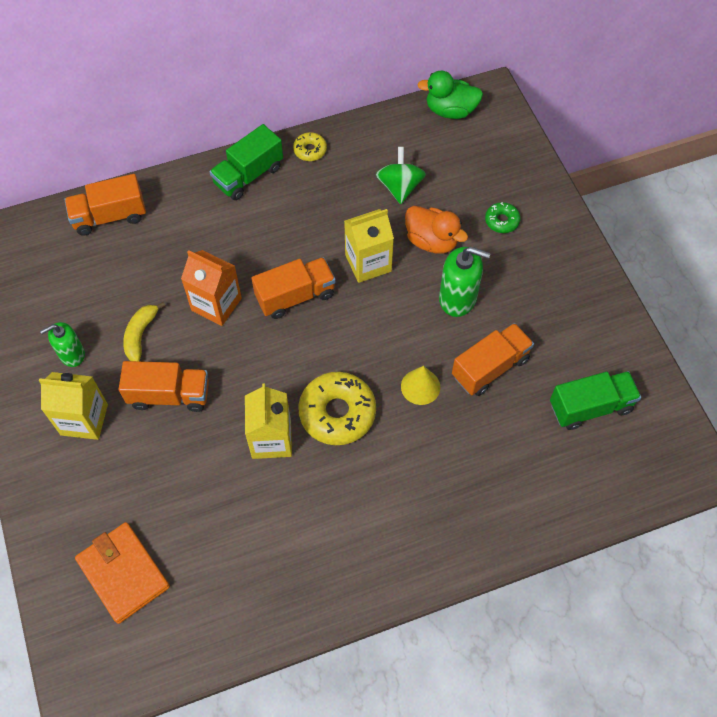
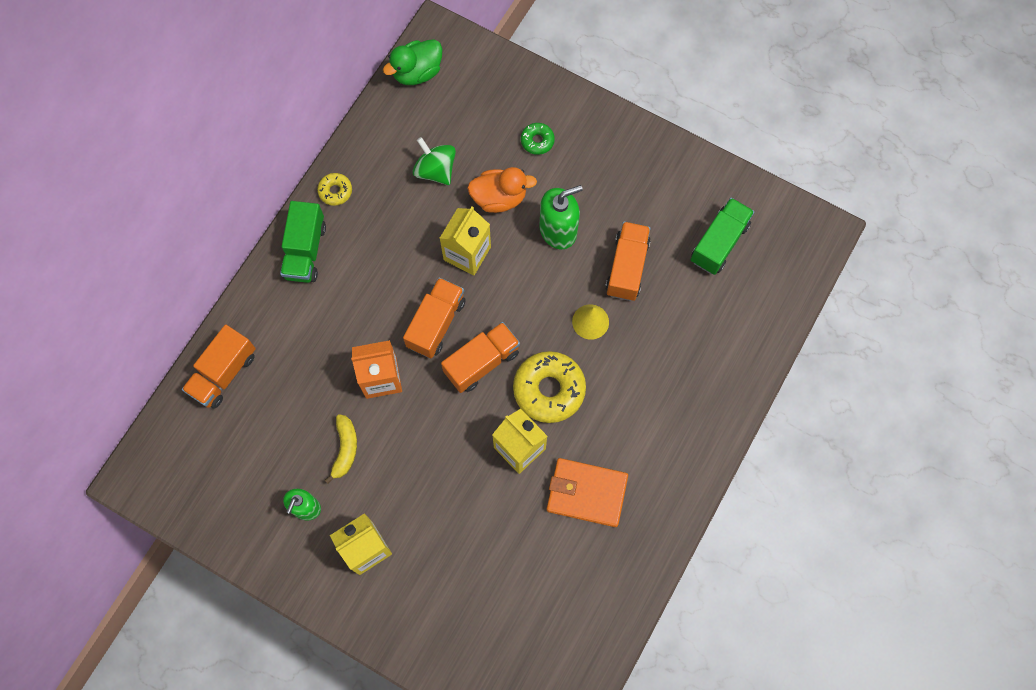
camera: 40 degrees left, 10 degrees up
(123, 573) = (504, 631): orange wallet -> orange wallet (586, 493)
(140, 335) = (345, 449): yellow banana -> yellow banana turned 150 degrees counterclockwise
(169, 395) = (413, 477): orange truck -> orange truck (482, 362)

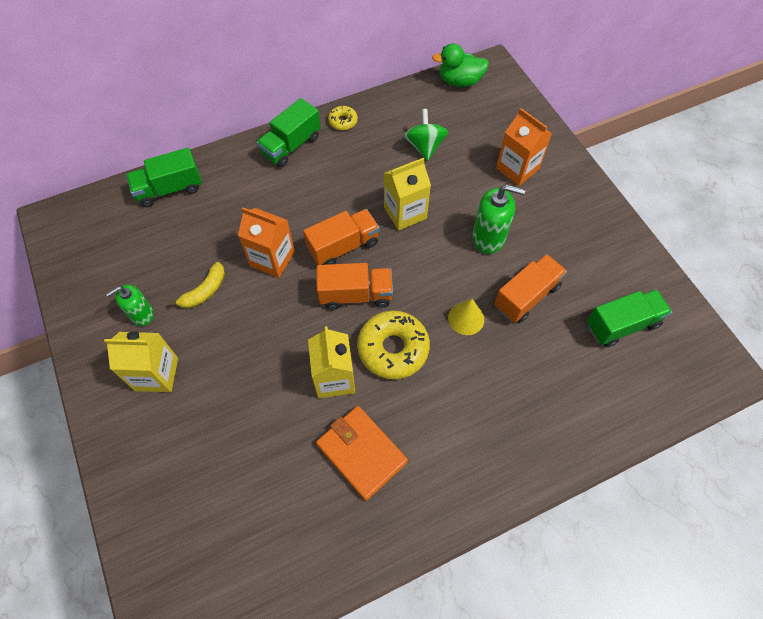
camera: 35 degrees right, 10 degrees down
(224, 373) = (170, 189): orange truck -> green truck
(499, 198) = (458, 190): orange duck -> none
(537, 141) = (517, 169): green donut -> orange carton

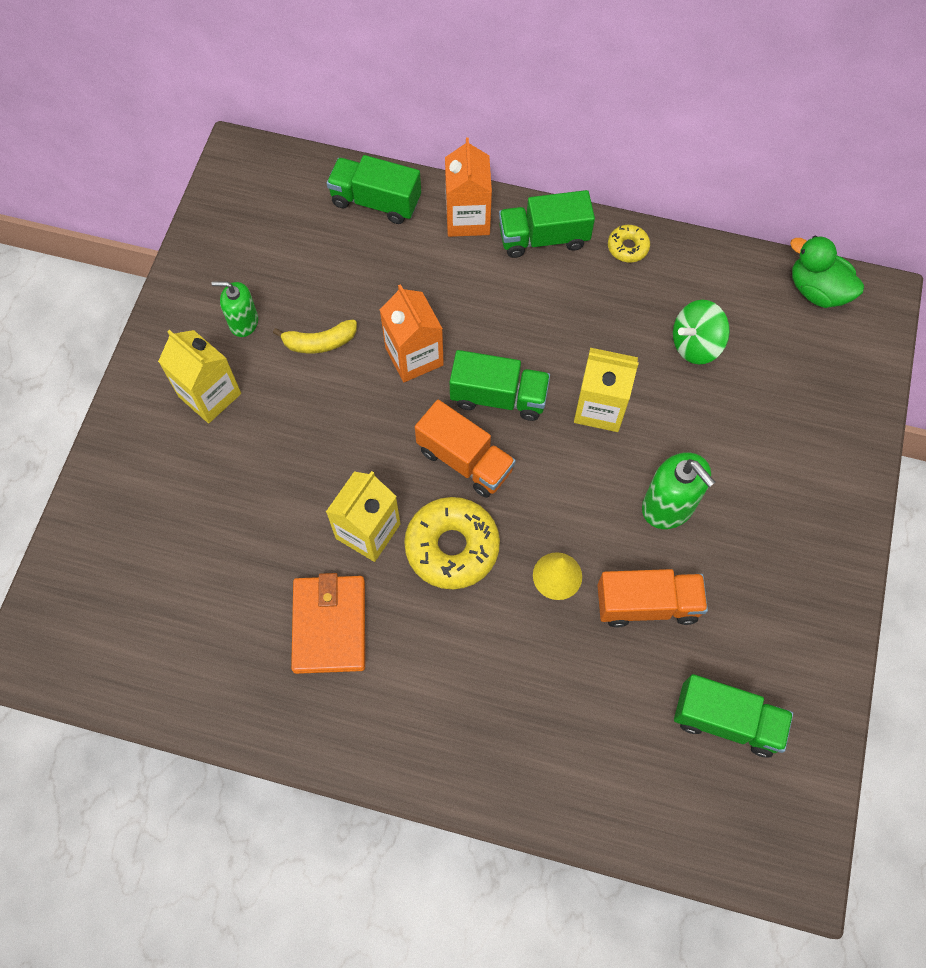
camera: 40 degrees right, 5 degrees up
(343, 246) = (498, 397): orange truck -> green truck
(425, 146) = (695, 344): green spinning top -> green spinning top turned 150 degrees counterclockwise
(517, 169) = (782, 450): orange carton -> orange carton (467, 218)

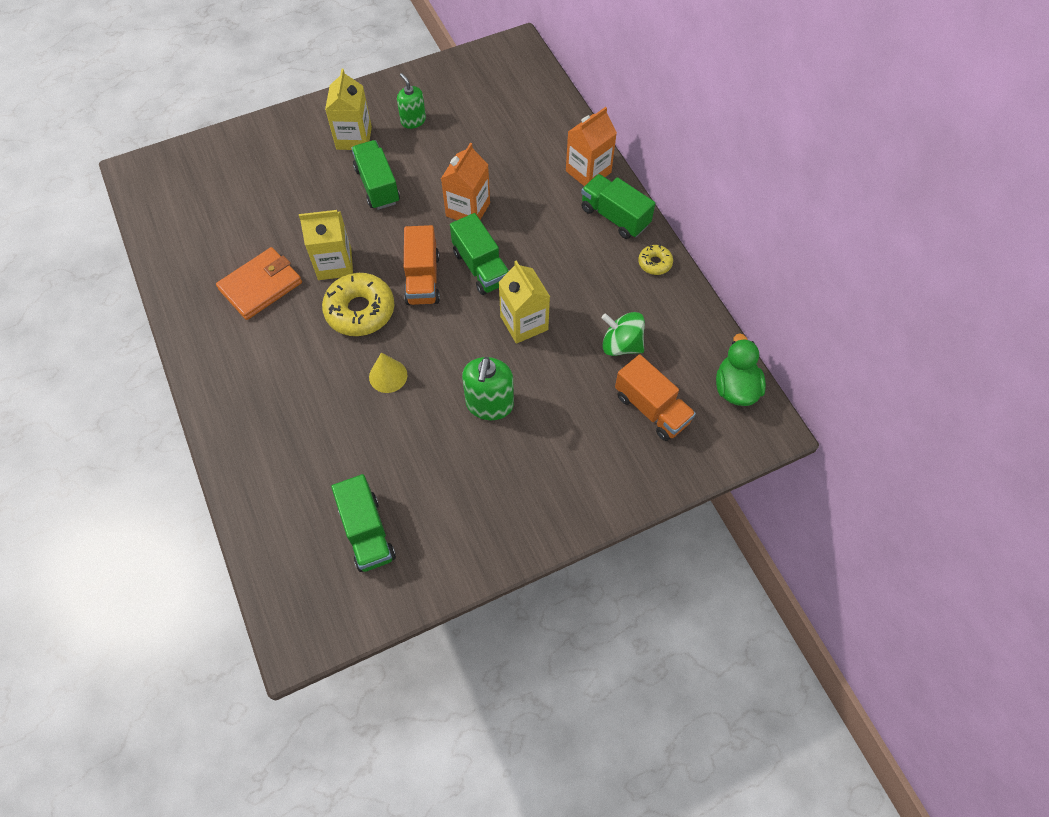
camera: 50 degrees right, 5 degrees down
(320, 342) = (434, 161): yellow banana -> none
(376, 201) = (553, 123): green truck -> green truck (377, 185)
(647, 604) = (410, 436): orange truck -> orange truck (651, 409)

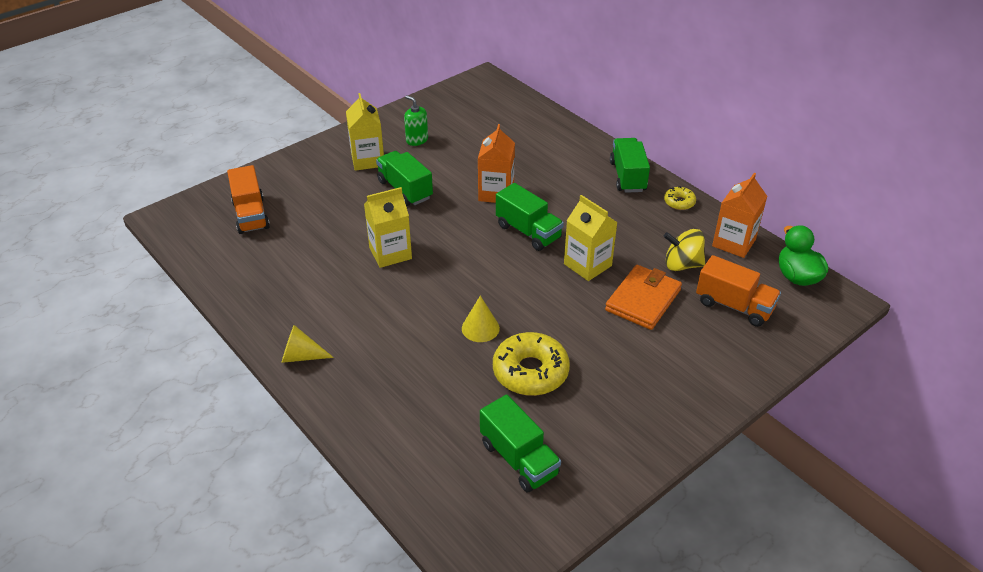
camera: 15 degrees left, 20 degrees down
(211, 368) = (301, 356): none -> yellow cone
(260, 286) = (325, 282): orange wallet -> orange wallet (643, 300)
(360, 310) = (430, 283): yellow donut -> yellow donut (530, 372)
(422, 279) = (478, 249): orange truck -> orange truck (251, 215)
(489, 404) = (587, 331): green soap dispenser -> none
(588, 172) = (589, 150): orange carton -> orange carton (734, 243)
(615, 217) = (628, 177): green truck -> green truck turned 60 degrees clockwise
(621, 345) = (682, 264): green spinning top -> yellow spinning top

